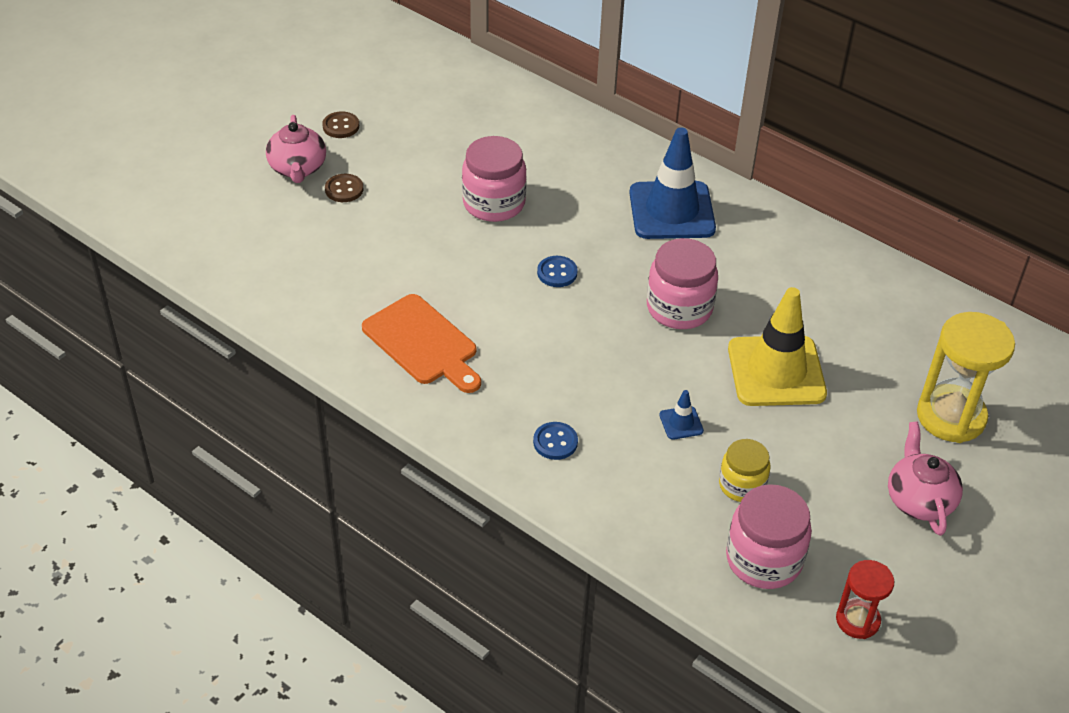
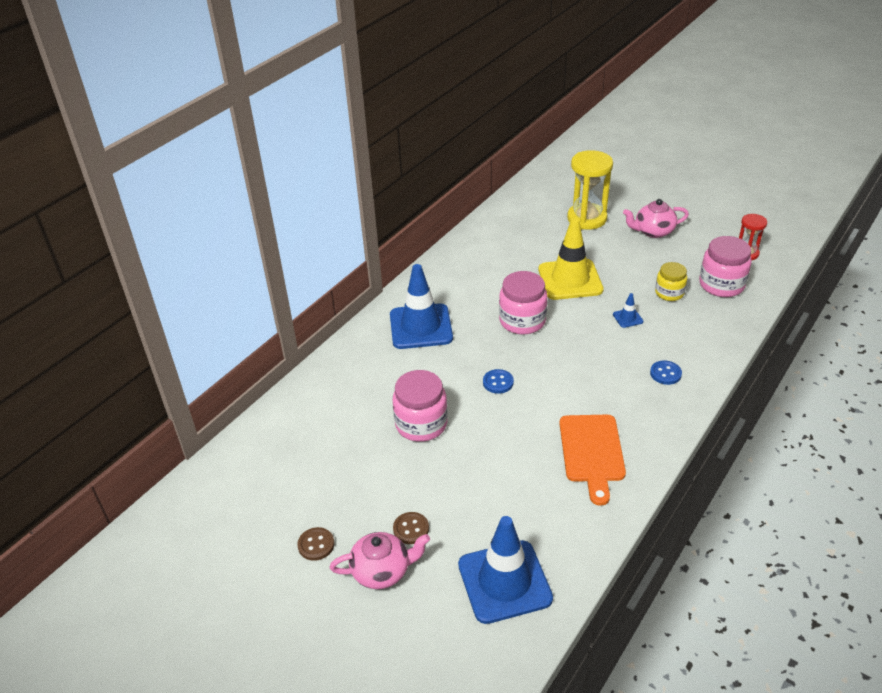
camera: 90 degrees left, 5 degrees down
(261, 251) = (504, 581): none -> blue traffic cone
(423, 343) = (592, 452): orange cutting board -> orange cutting board turned 135 degrees clockwise

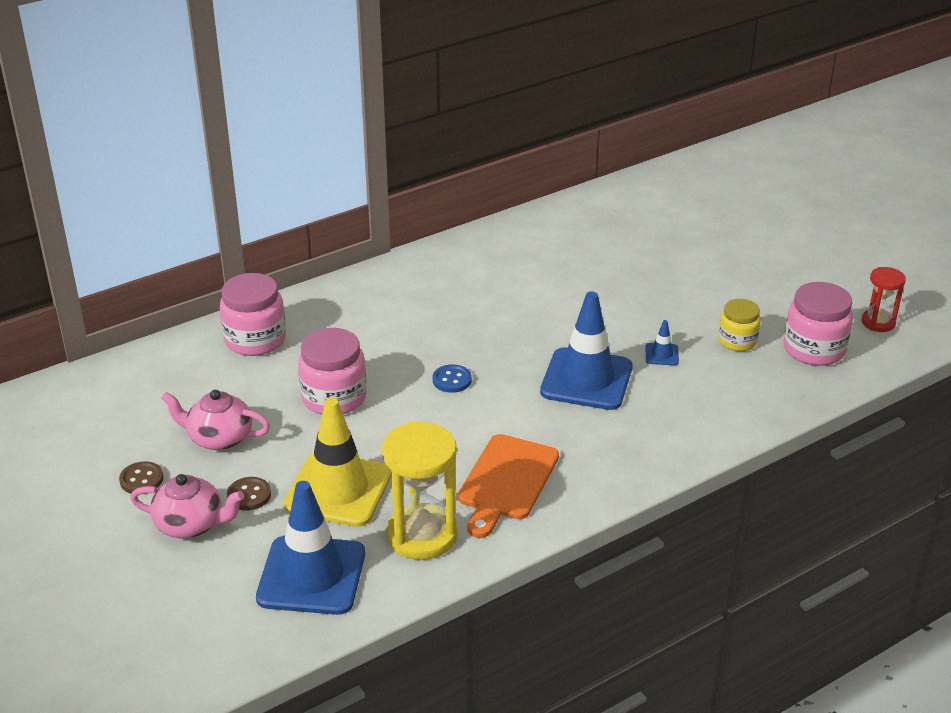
camera: 20 degrees right, 5 degrees down
(421, 327) = (406, 299): blue traffic cone -> blue traffic cone (586, 379)
(522, 321) = (529, 324): pink jar -> pink jar (255, 340)
(570, 280) = (622, 295): yellow traffic cone -> yellow traffic cone (338, 490)
(587, 218) = (697, 232): yellow hourglass -> yellow hourglass (422, 535)
(653, 231) = (773, 267): pink teapot -> pink teapot (219, 438)
(665, 373) = (661, 426): blue button -> none

